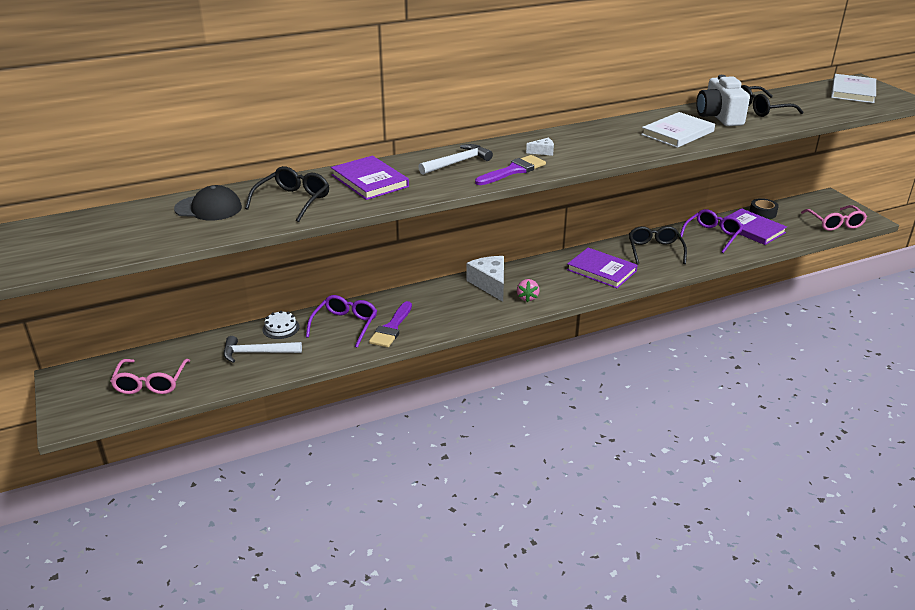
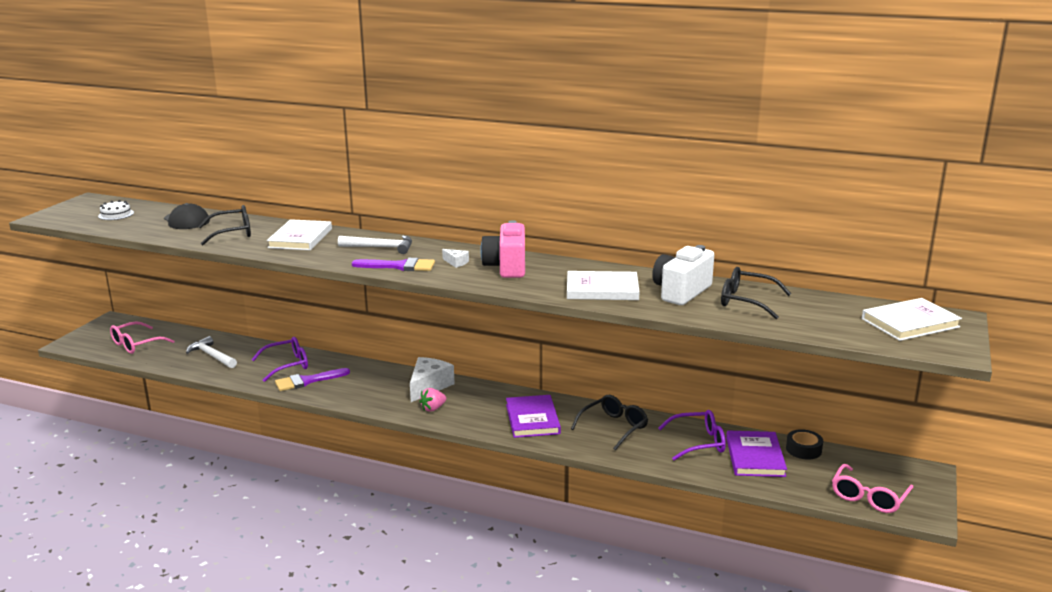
camera: 45 degrees right, 10 degrees down
(281, 328) = (252, 348): white cake -> white cake (116, 214)
(369, 181) = (300, 238): purple book -> white book
(583, 141) = (506, 267): none -> pink camera

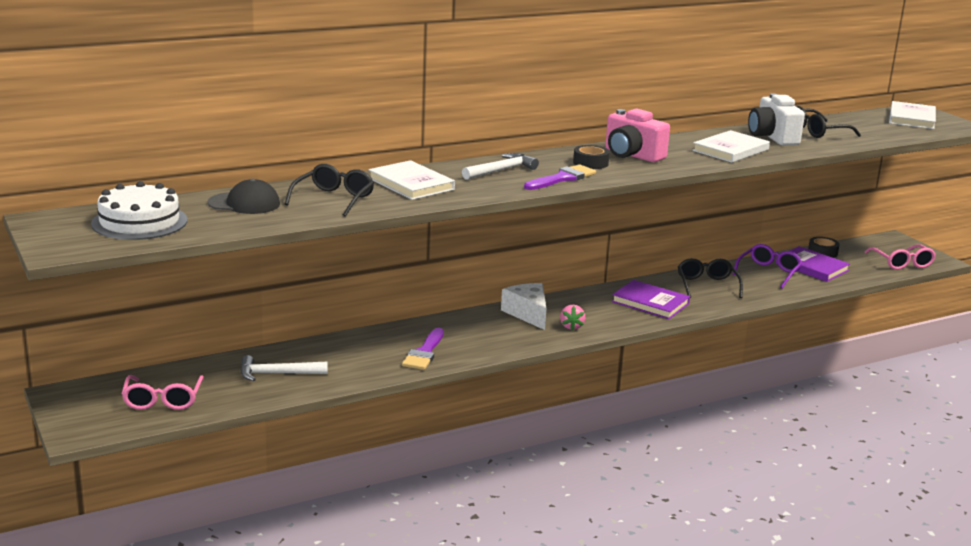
camera: 50 degrees left, 0 degrees up
(116, 214) = (139, 222): white cake -> white cake, size x1.95
(286, 365) = (371, 350): purple glasses -> none
(456, 262) = (590, 163): white cheese -> black tape

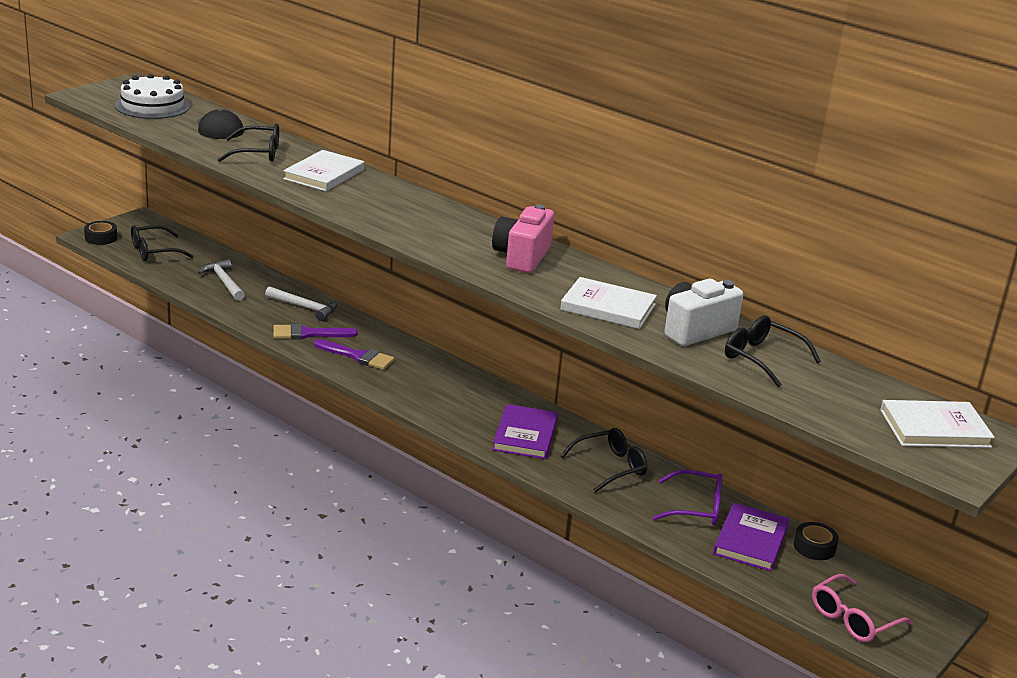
camera: 65 degrees right, 5 degrees up
(163, 400) = (154, 251): pink glasses -> black glasses
(501, 170) = (401, 204): white hammer -> white hammer (305, 307)
(528, 314) = (433, 370): white cheese -> none
(562, 178) = (406, 231): purple brush -> purple brush (357, 356)
(571, 326) = (424, 396): pink strawberry -> none
(590, 163) = (470, 239): black tape -> black tape (101, 238)

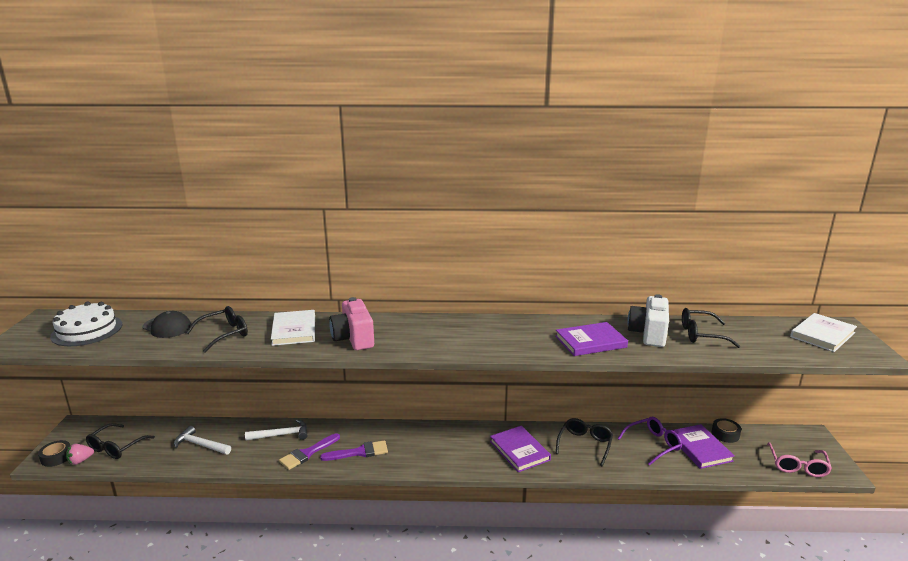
camera: 35 degrees left, 5 degrees down
(116, 249) = (80, 461): none -> pink strawberry
(522, 257) = (497, 332): pink camera -> pink camera (353, 338)
(608, 307) = (590, 342): white book -> purple book

